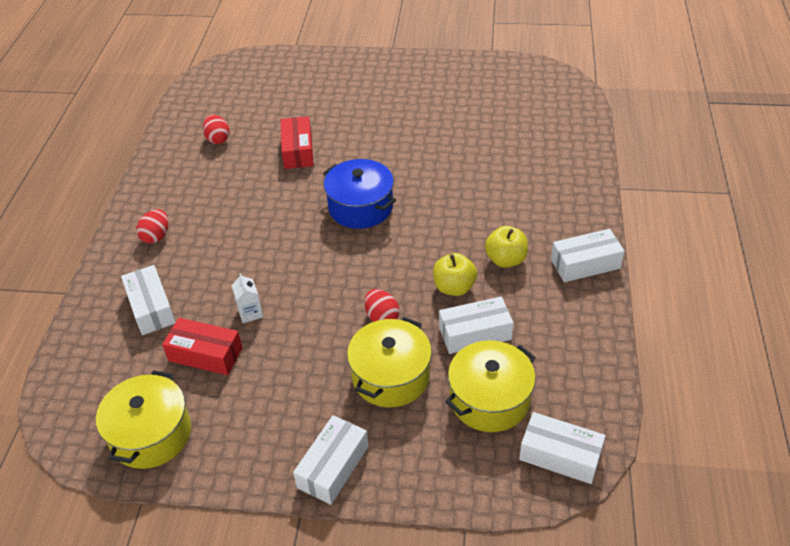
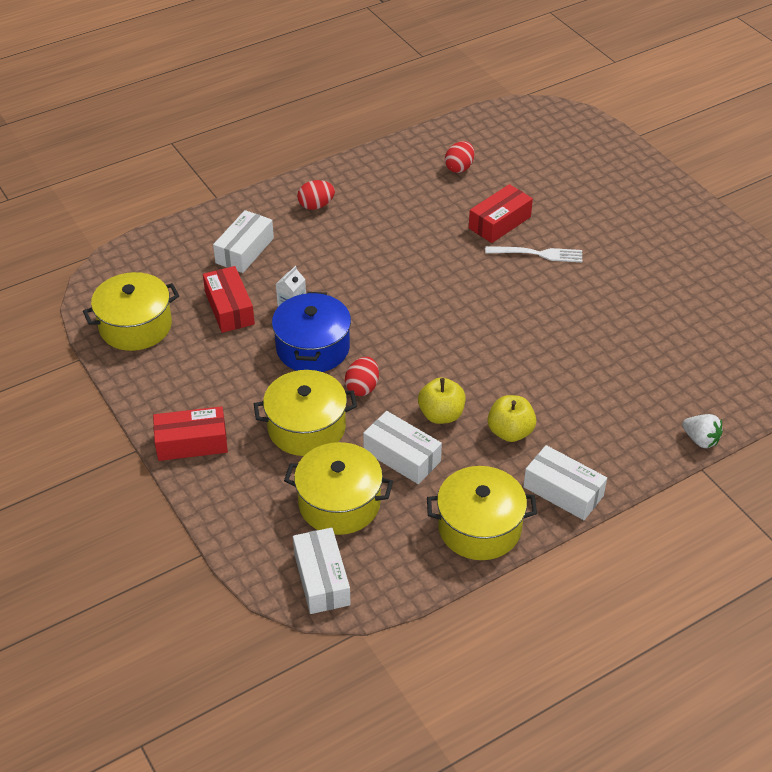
camera: 50 degrees right, 0 degrees up
(333, 467) = (192, 442): white box -> red box
(351, 150) = (538, 254): none -> white fork
(360, 207) = (474, 302): blue pot -> blue pot (313, 348)
(582, 328) = (479, 527): none -> yellow pot
(595, 173) = (700, 440): none -> white strawberry

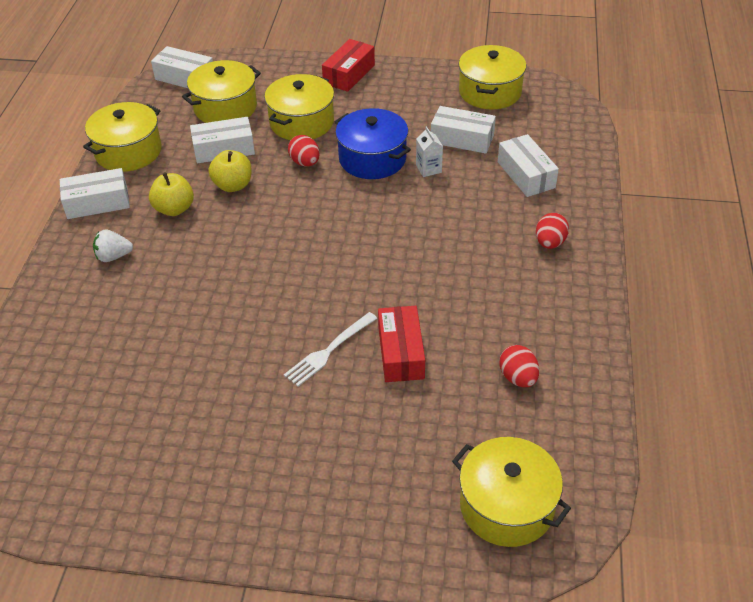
camera: 130 degrees right, 0 degrees up
(229, 308) = (462, 139): red box -> white box
(552, 135) = (506, 506): none -> yellow pot
(700, 440) = (29, 303): white strawberry -> white strawberry (113, 256)

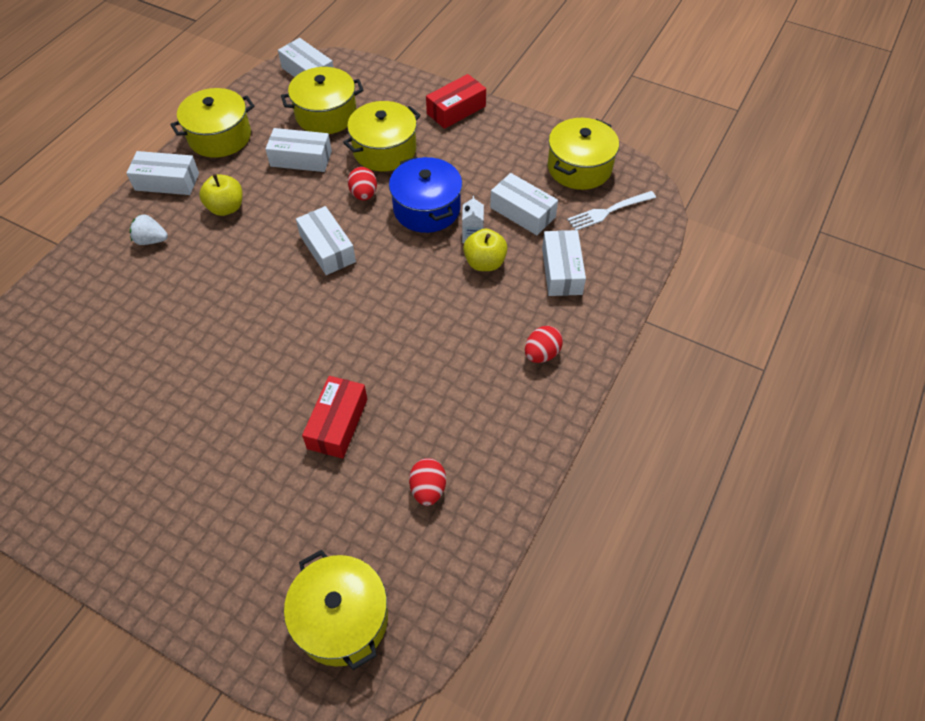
camera: 20 degrees right, 10 degrees up
(233, 185) = (288, 199): yellow apple -> yellow apple (484, 262)
(298, 215) = (327, 248): none -> white box
(328, 351) = (276, 399): white fork -> white fork (608, 211)

